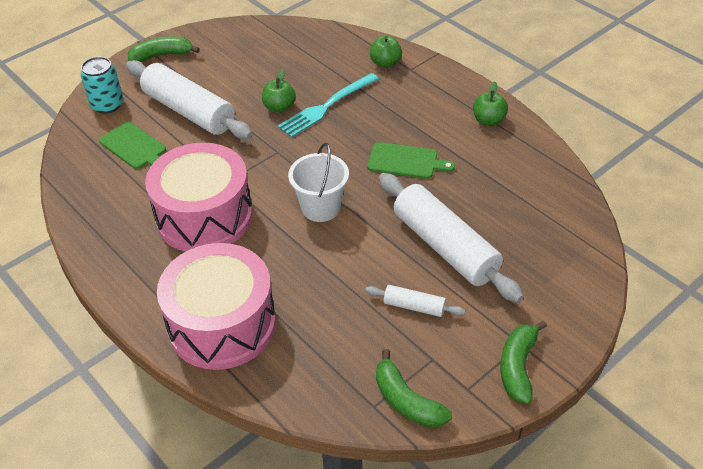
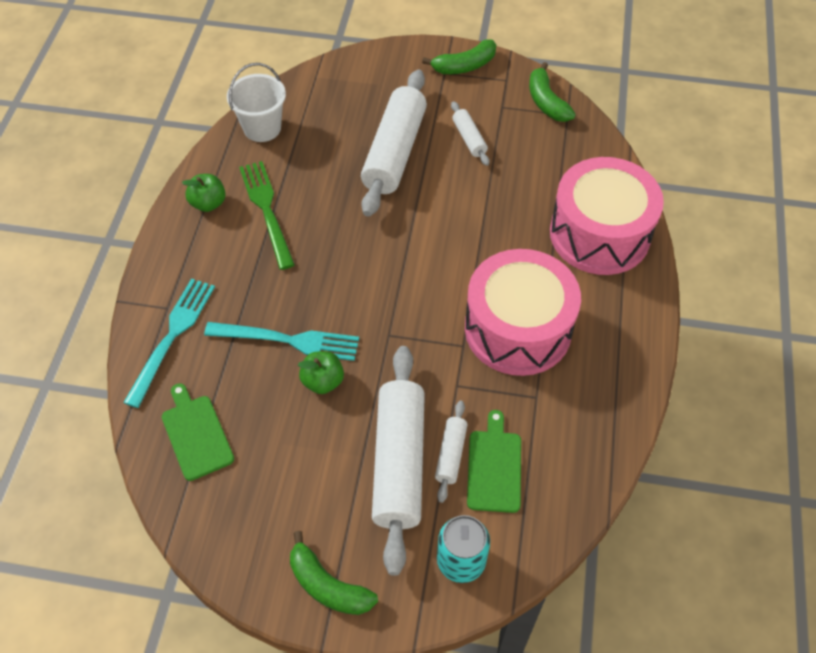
camera: 130 degrees left, 10 degrees up
(166, 134) = (450, 454): none -> white rolling pin
(321, 207) = (427, 253): white bucket -> white bucket (262, 128)
(385, 63) = (172, 336): green apple -> turquoise fork
(405, 161) = (317, 230): green cutting board -> green cutting board (196, 434)
(406, 401) = (546, 102): green banana -> green banana turned 150 degrees clockwise
(453, 145) = (266, 210): none -> green fork

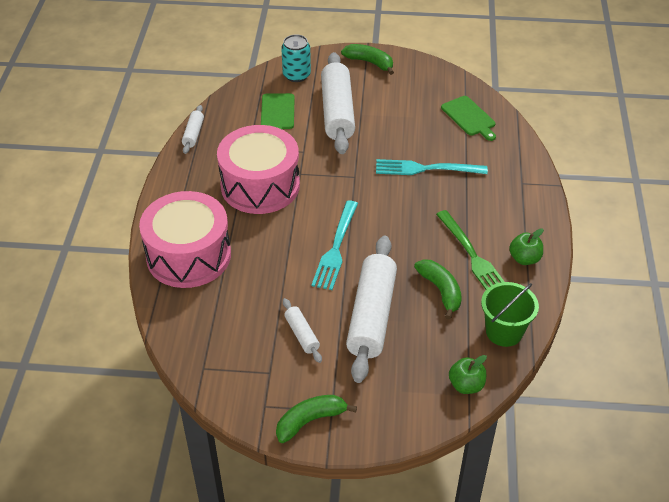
camera: 175 degrees right, 10 degrees down
(172, 336) = (509, 166): turquoise fork -> turquoise fork (336, 248)
(262, 128) = (504, 332): white bucket -> green bucket
(323, 381) = (395, 148): green apple -> green apple (466, 385)
(450, 454) = (305, 117): white rolling pin -> white rolling pin (193, 134)
(546, 102) = (223, 381): green banana -> green banana (440, 291)

